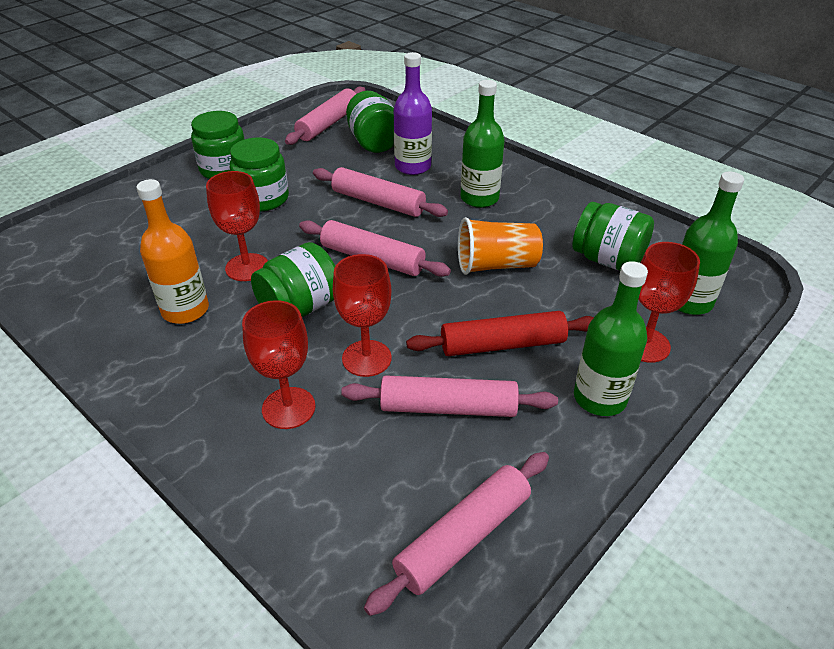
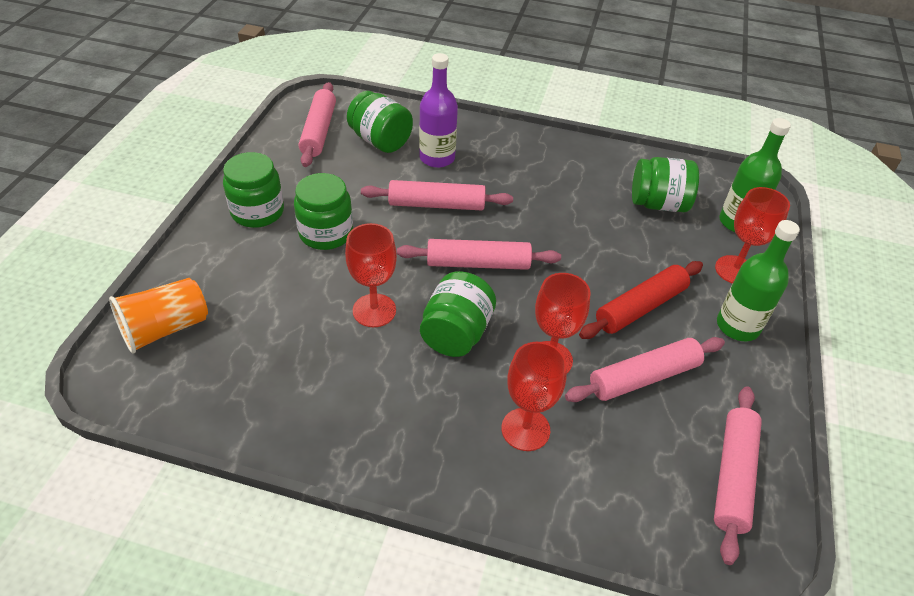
camera: 30 degrees left, 5 degrees up
(185, 310) = (355, 374): orange bottle -> none
(479, 198) = (519, 175): green bottle -> none
(496, 265) = (581, 236): orange cup -> orange cup (165, 328)

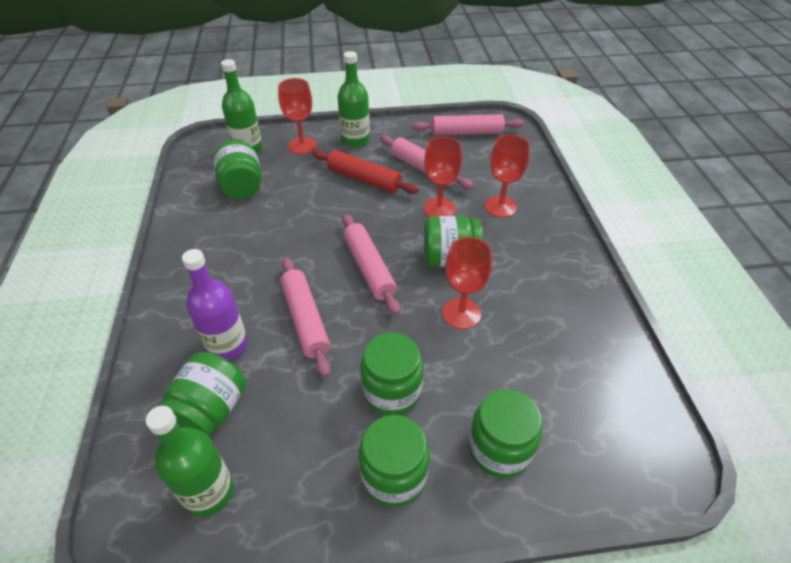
camera: 110 degrees left, 0 degrees up
(165, 328) = (592, 460): orange cup -> none
(225, 276) = (499, 448): none -> green jar
(319, 131) = (208, 492): pink rolling pin -> green bottle

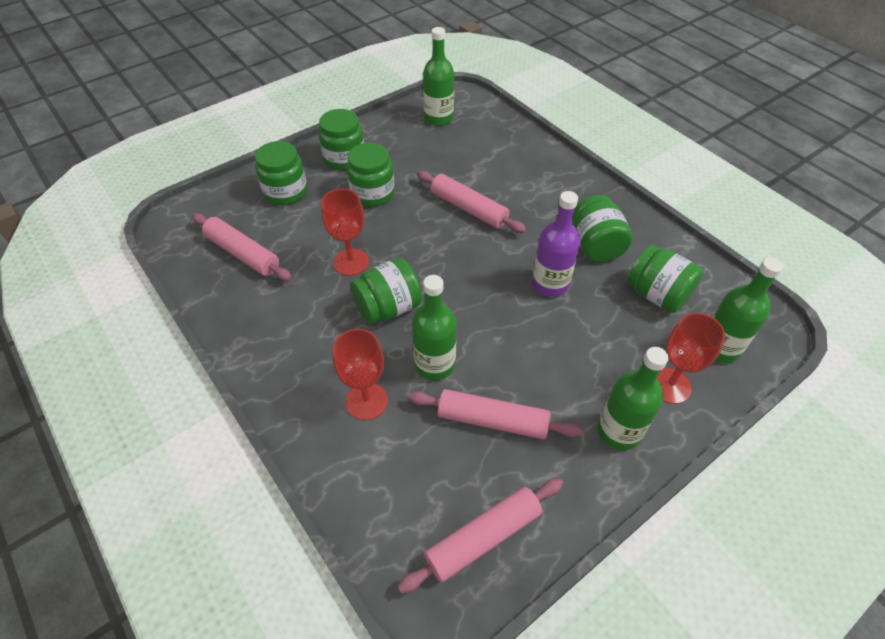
camera: 150 degrees right, 5 degrees up
(210, 411) = (475, 143): green jar -> green jar (595, 246)
(227, 345) = (505, 174): purple bottle -> purple bottle (550, 284)
(364, 179) = (548, 367): red rolling pin -> none
(369, 268) = (455, 266): pink rolling pin -> pink rolling pin (243, 253)
(439, 209) = (434, 364): red goblet -> green bottle

